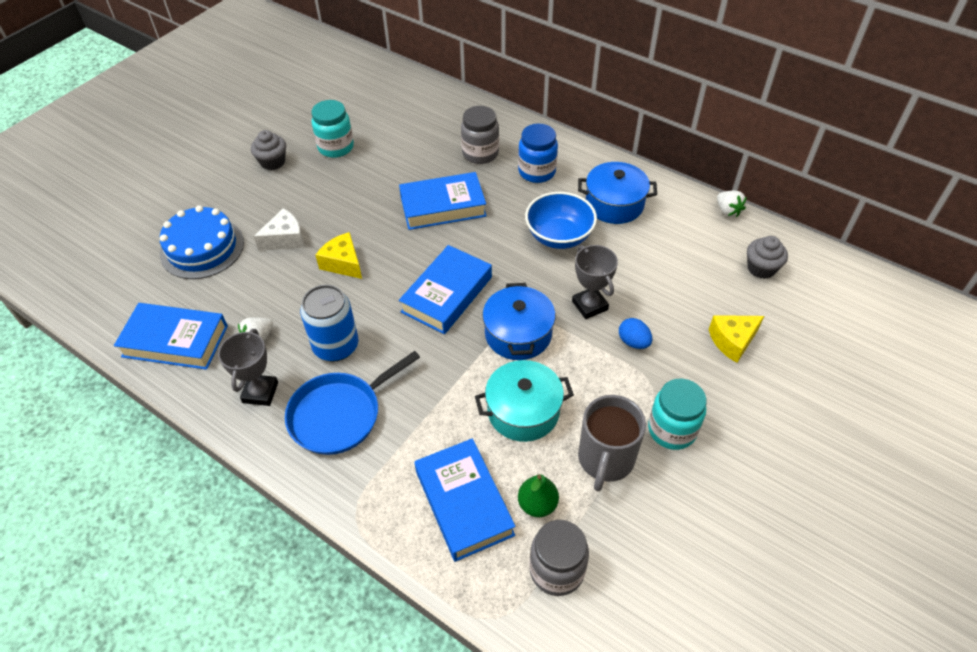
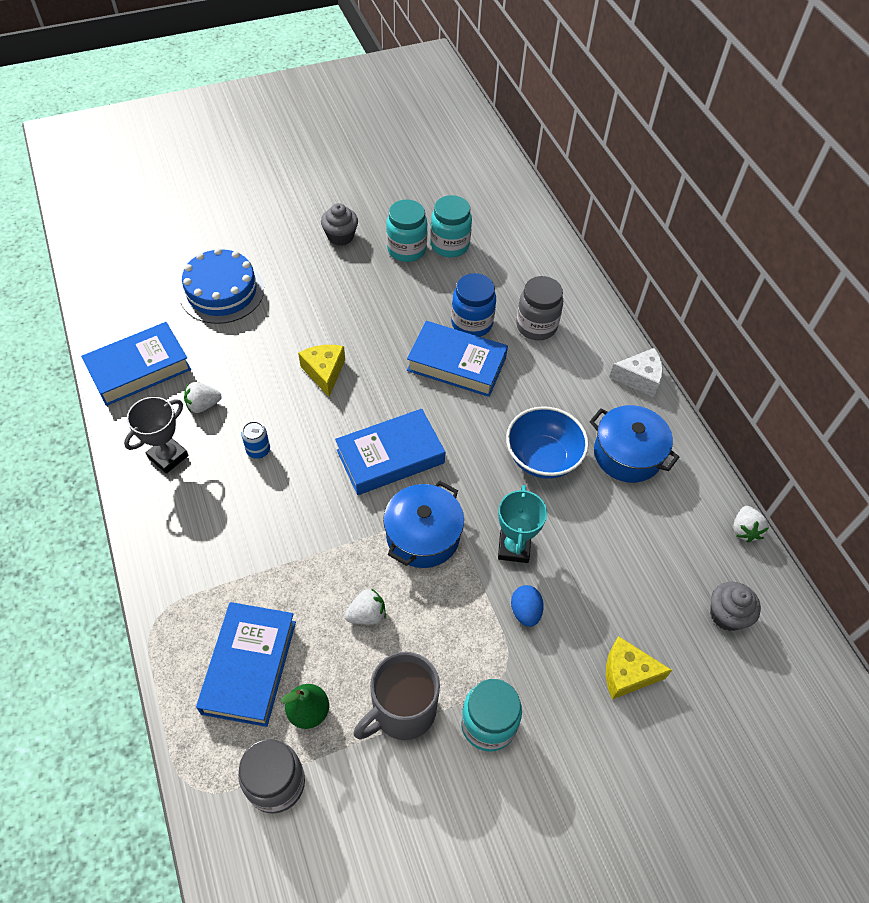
camera: 30 degrees right, 5 degrees up
(175, 341) = (139, 369): blue book -> blue book turned 75 degrees counterclockwise
(285, 239) = (294, 320): white cheese -> white cheese (639, 378)
(336, 346) = (258, 450): blue can -> blue can, size x0.50
(339, 415) = (213, 517): blue pan -> none
(368, 129) = (450, 245): none -> turquoise jar
(523, 411) = (367, 614): turquoise pot -> white strawberry
(537, 172) = (576, 376): blue jar -> blue jar (471, 323)
(590, 305) = (514, 547): grey trophy -> turquoise trophy

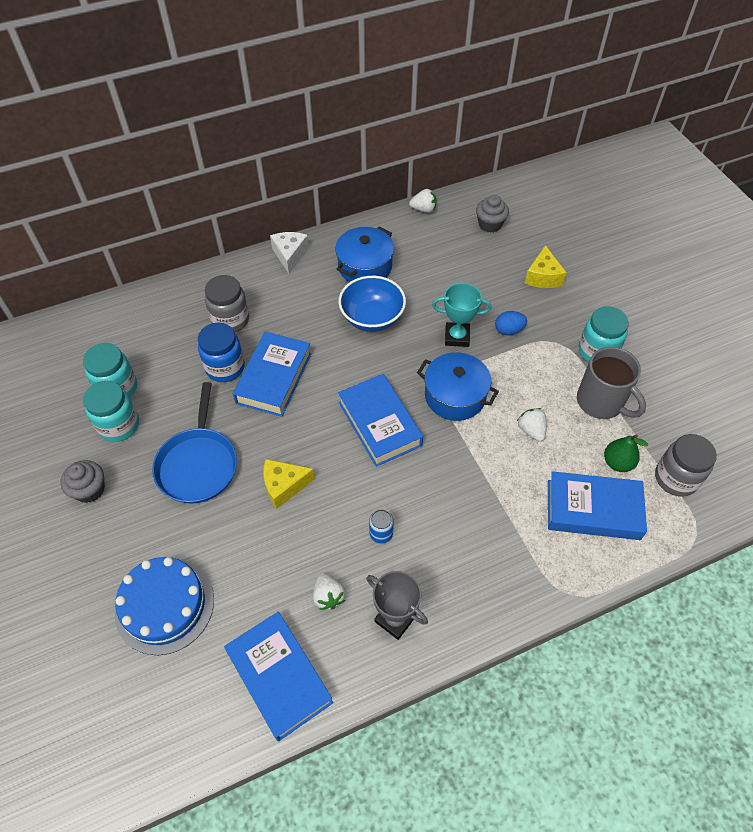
camera: 90 degrees left, 0 degrees up
(357, 307) = (198, 465): none -> blue pan

